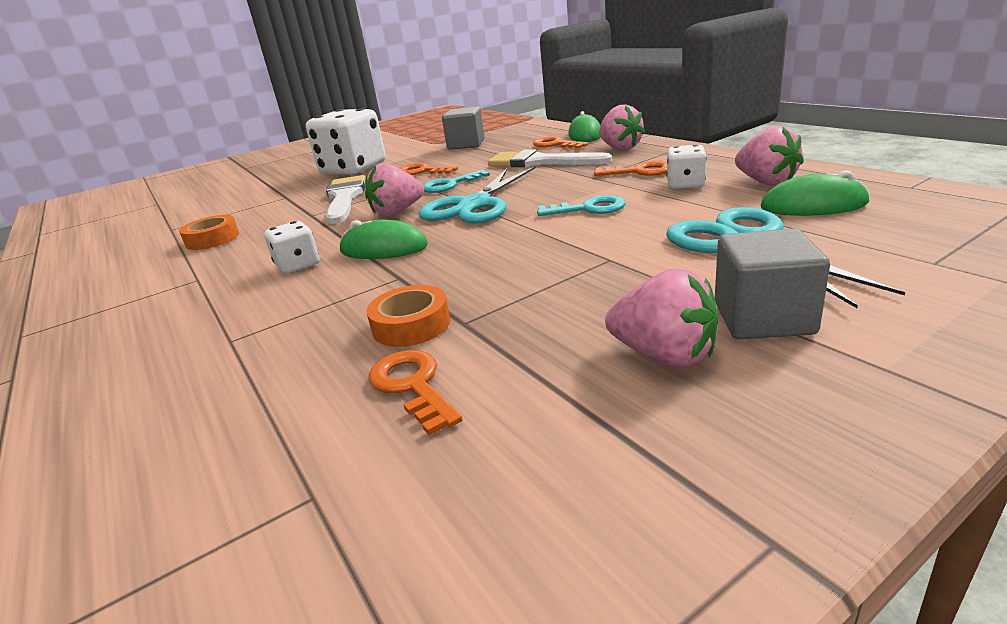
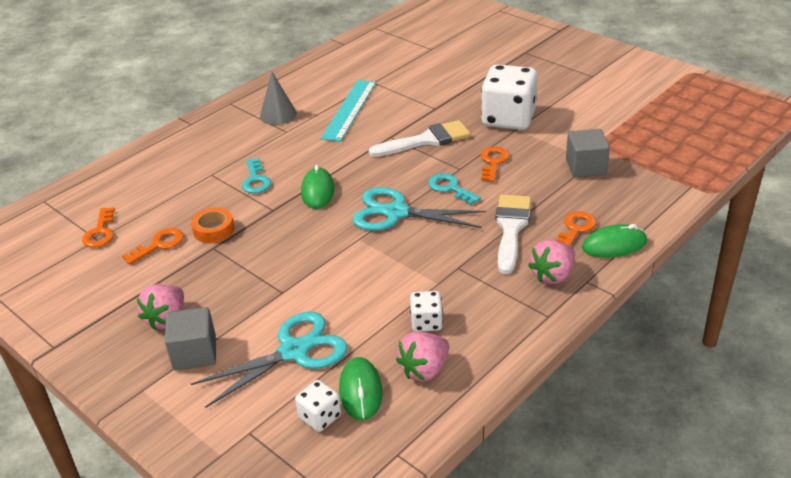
camera: 75 degrees right, 10 degrees up
(138, 288) = (278, 115): none -> grey cone
(212, 239) = (349, 110): orange tape -> turquoise ruler
(298, 265) = (298, 163): white dice -> white dice (320, 417)
(397, 212) = (388, 177): pink strawberry -> none
(588, 209) = (376, 273): turquoise key -> turquoise key (256, 180)
(639, 171) = (469, 293): orange key -> orange key (100, 232)

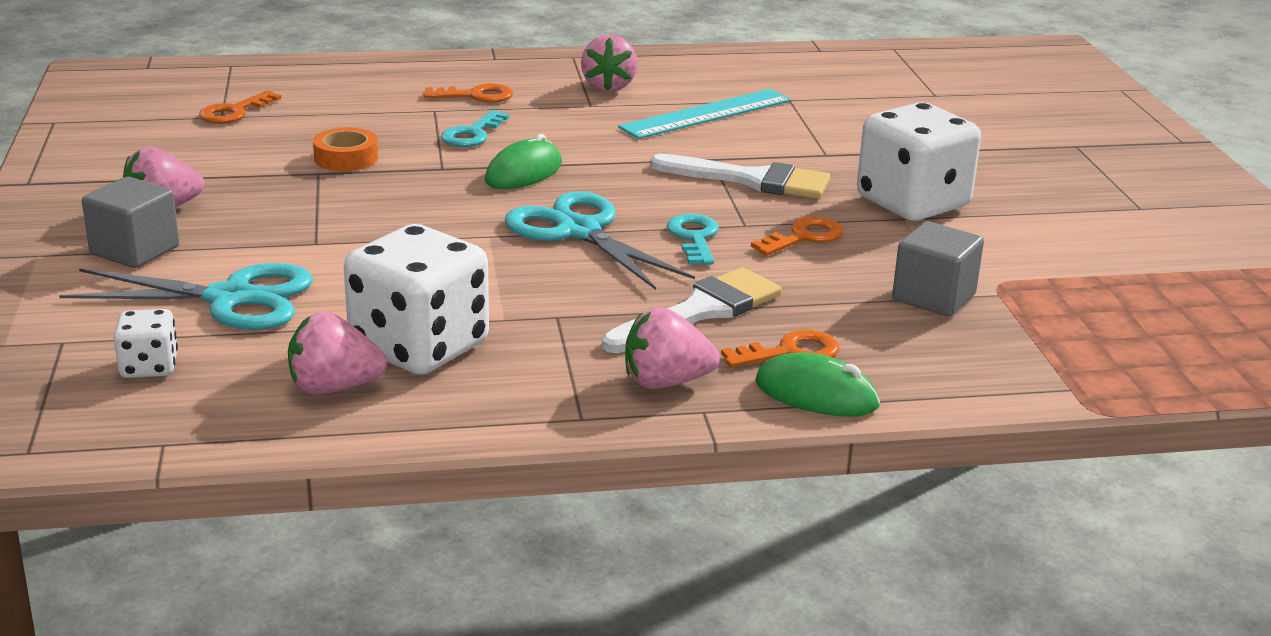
camera: 35 degrees right, 10 degrees down
(159, 245) = (269, 146): orange key -> orange key (476, 96)
(278, 115) = (609, 86): grey cone -> pink strawberry
(360, 391) = (231, 368): green mouse -> none
(426, 322) = (419, 347): white dice -> white dice, size x2.09

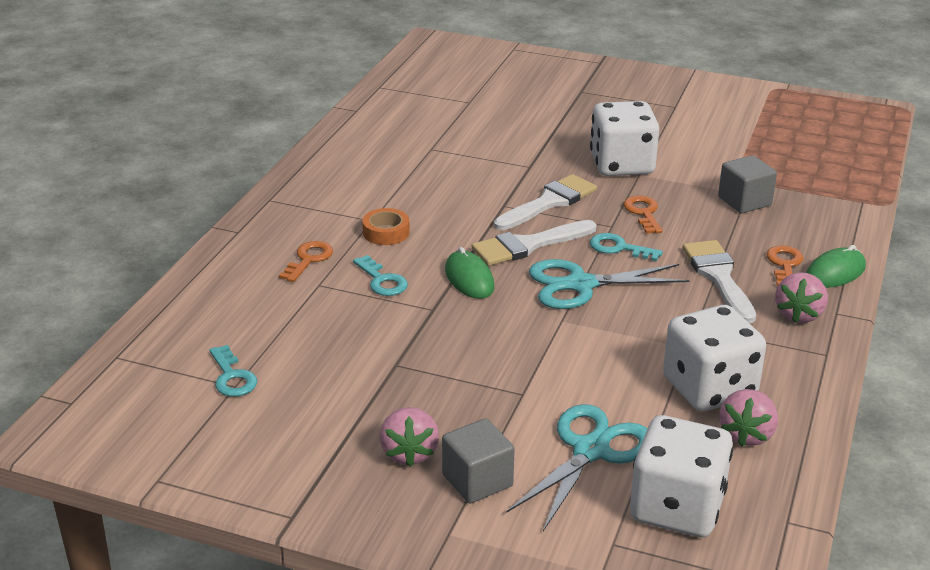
camera: 60 degrees left, 5 degrees up
(149, 367) = (677, 508): white dice -> white dice, size x2.09
(234, 112) = (232, 377): orange key -> turquoise key
(346, 158) = (379, 345): orange tape -> orange tape (386, 232)
(609, 86) = (344, 203): pink strawberry -> none
(635, 187) = (528, 245): none -> white brush
(706, 114) = (429, 183): turquoise ruler -> none

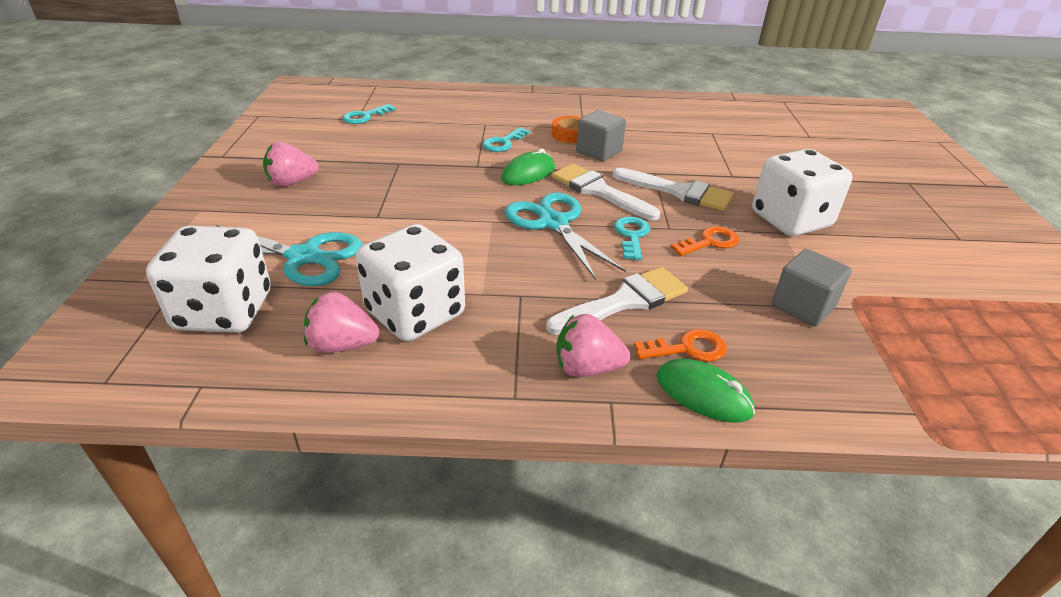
camera: 70 degrees right, 5 degrees up
(308, 259) = (513, 116): orange key -> none
(477, 480) = (261, 212): grey cube -> grey cube (599, 151)

